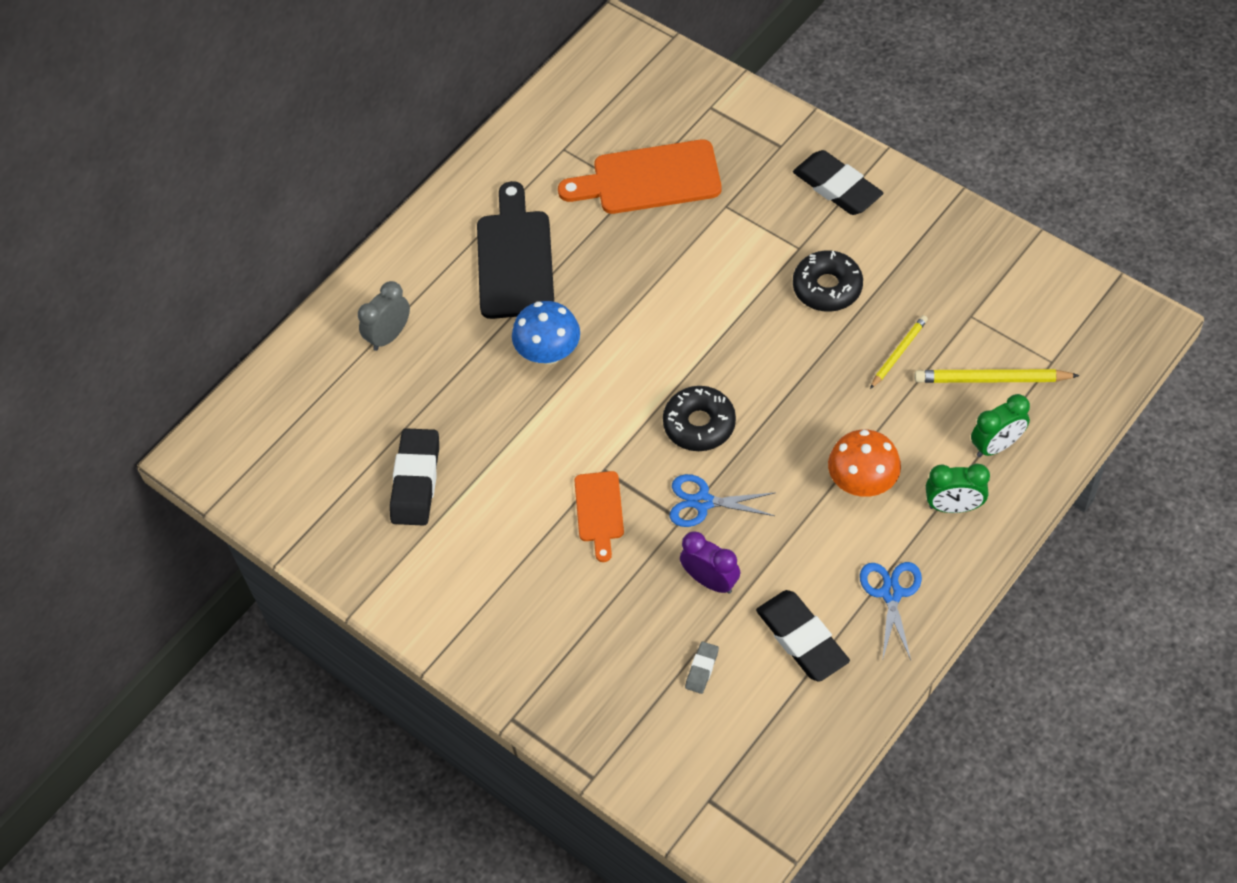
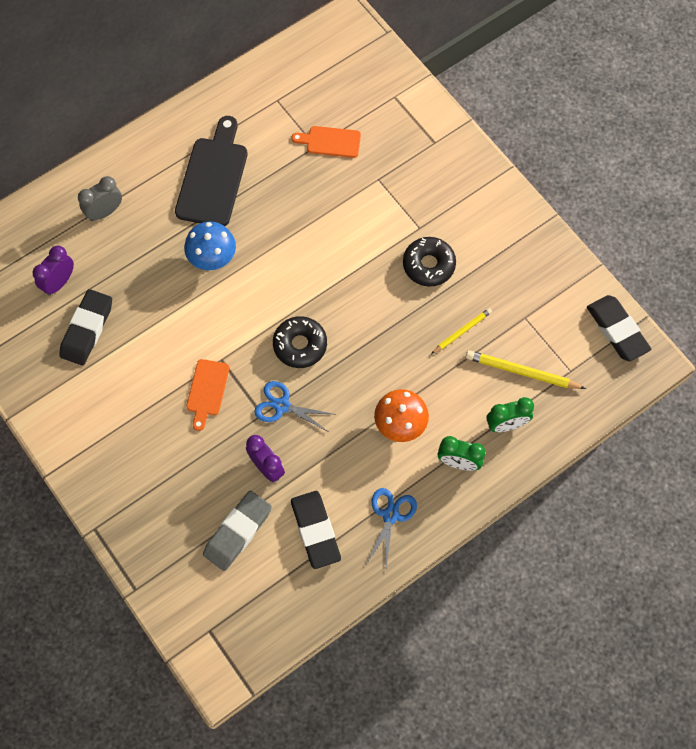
camera: 10 degrees right, 10 degrees up
(359, 435) = (59, 282): none -> purple clock
(649, 179) = (330, 142): orange cutting board -> orange cutting board, size x0.56
(702, 669) = (238, 532): grey eraser -> grey eraser, size x2.12
(837, 187) = (463, 188): black eraser -> black eraser (617, 330)

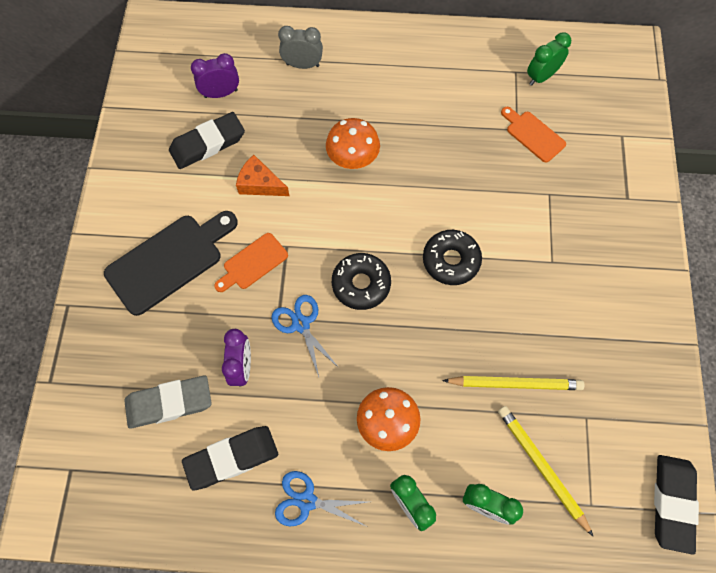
camera: 40 degrees right, 0 degrees up
(158, 329) = (260, 184): none -> orange cheese
(212, 258) = (353, 159): blue mushroom -> orange mushroom
(213, 177) = (410, 96): black cutting board -> black cutting board (169, 261)
(299, 91) = (541, 77): none -> green clock
(315, 531) = (232, 458): black eraser -> black eraser turned 45 degrees clockwise
(390, 515) = (307, 501): blue scissors -> blue scissors turned 135 degrees counterclockwise
(428, 265) = (533, 300): black donut -> black donut (451, 260)
(462, 331) = (515, 384): yellow pencil -> yellow pencil, size x1.56

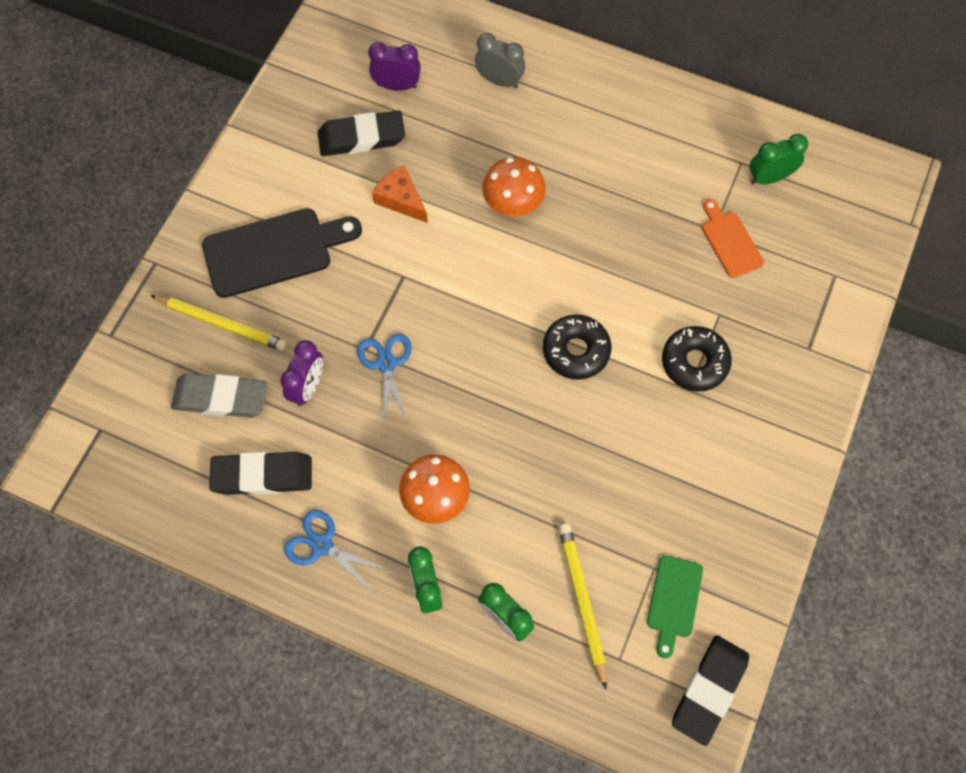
camera: 20 degrees right, 0 degrees up
(253, 263) = (360, 282): orange cutting board -> none
(361, 284) = (467, 343): black donut -> black donut (694, 362)
(515, 384) = (591, 506): yellow pencil -> yellow pencil (222, 324)
(613, 439) = (674, 601): none -> green cutting board

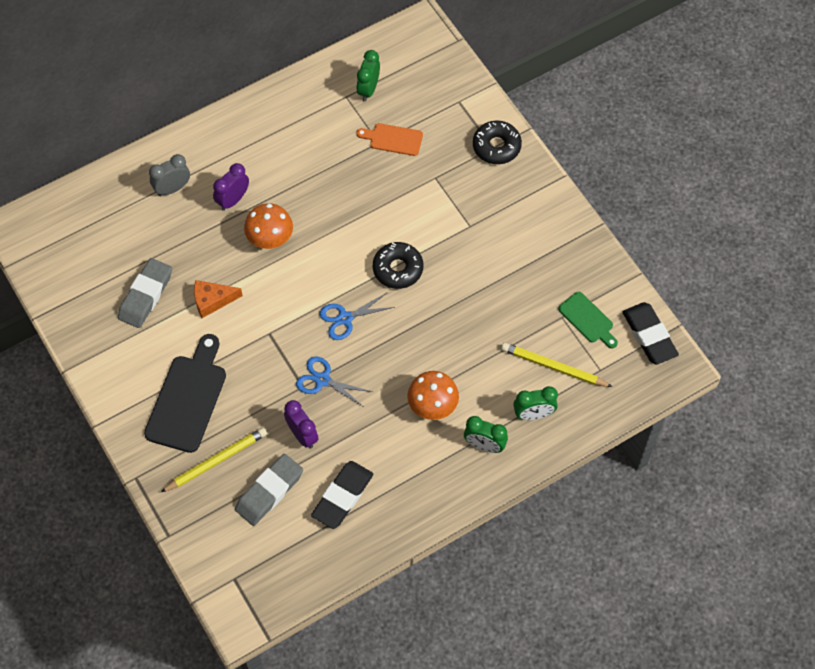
camera: 55 degrees left, 5 degrees down
(322, 545) = (415, 488): blue scissors -> blue scissors (345, 318)
(362, 138) = (146, 295): black eraser -> grey eraser
(397, 86) = (123, 250): purple clock -> purple clock (233, 200)
(694, 362) = (455, 211): black donut -> black donut (496, 146)

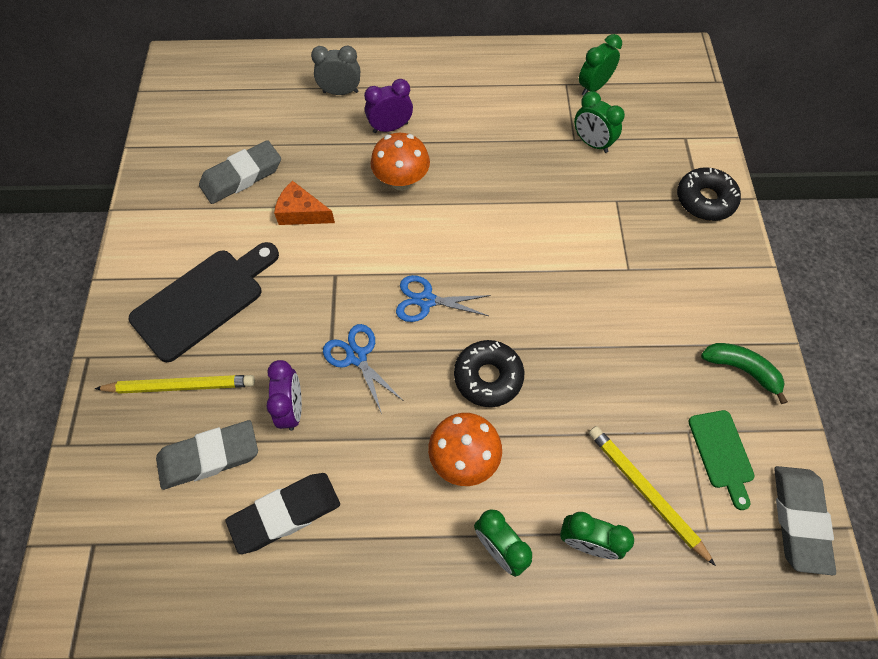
camera: 30 degrees right, 0 degrees up
(393, 139) = (592, 143): orange cutting board -> green clock
(398, 269) = (518, 276): black donut -> black donut (488, 377)
(576, 259) = (741, 369): none -> green banana
(649, 336) = (798, 520): black eraser -> grey eraser

